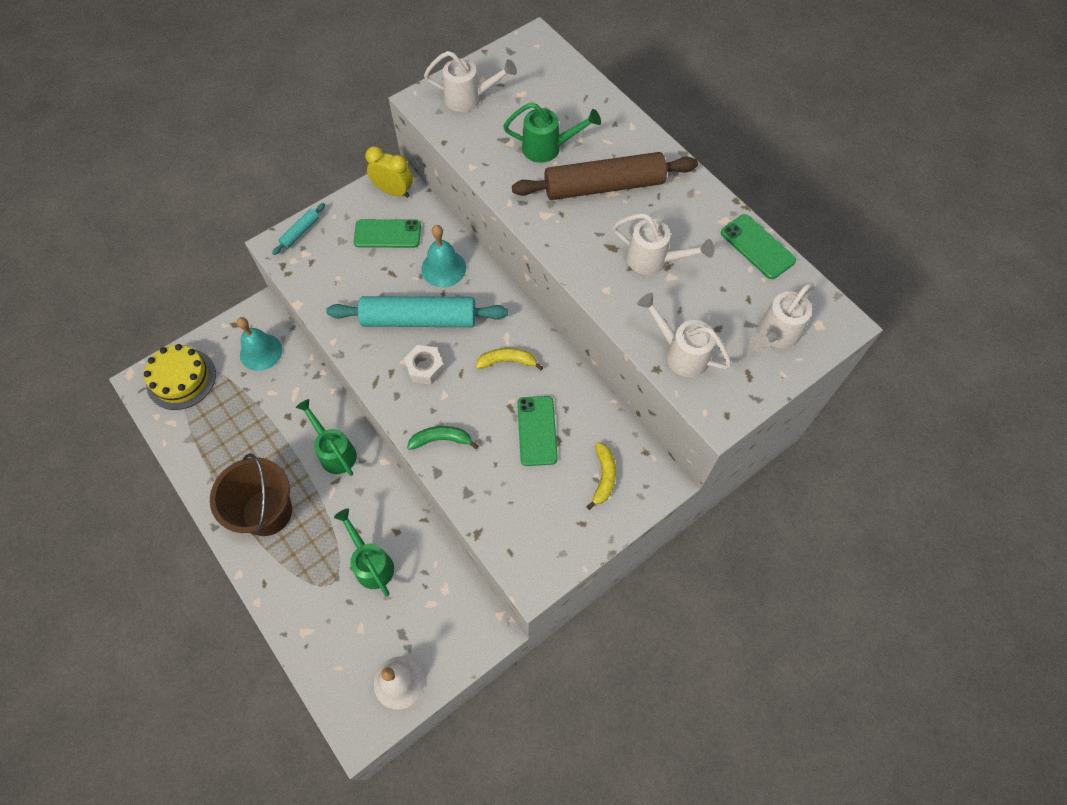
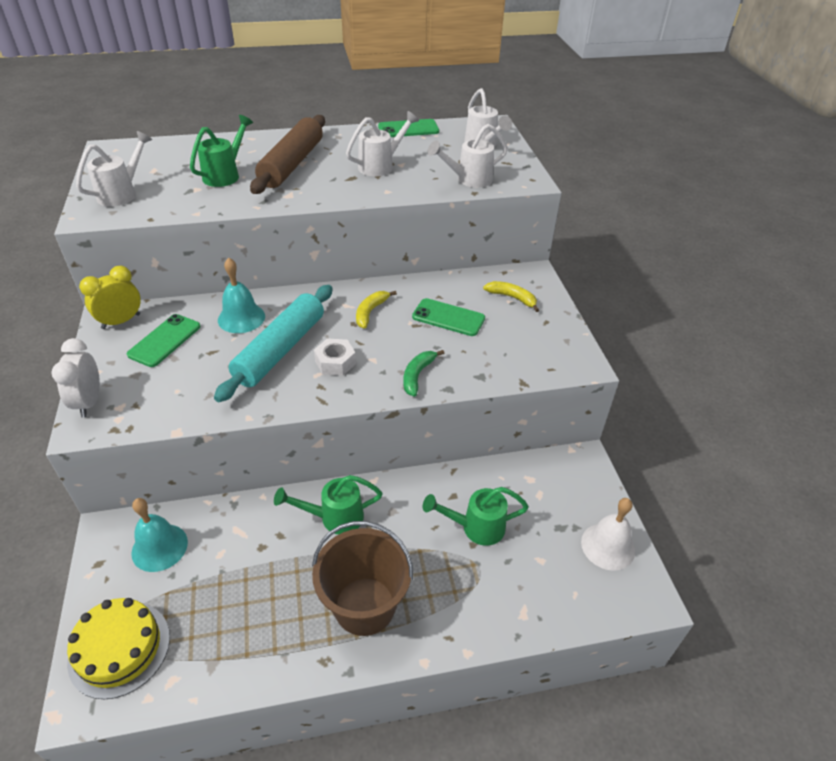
camera: 65 degrees left, 20 degrees down
(300, 232) = (89, 402): turquoise rolling pin -> white clock

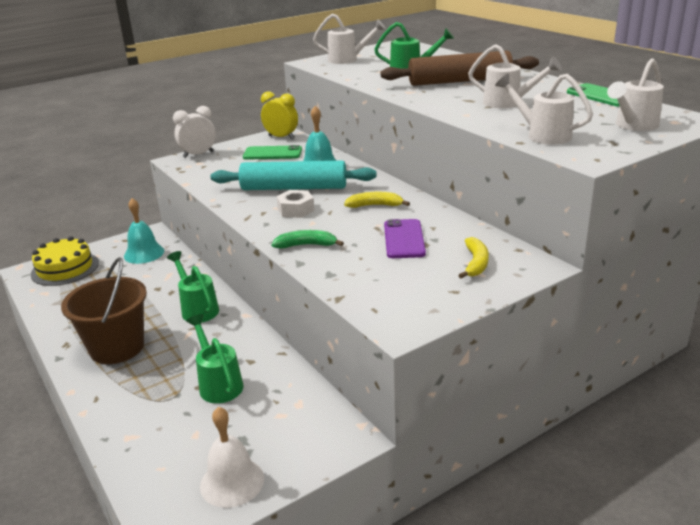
camera: 70 degrees right, 15 degrees down
(448, 318) = (404, 239): green phone -> purple phone

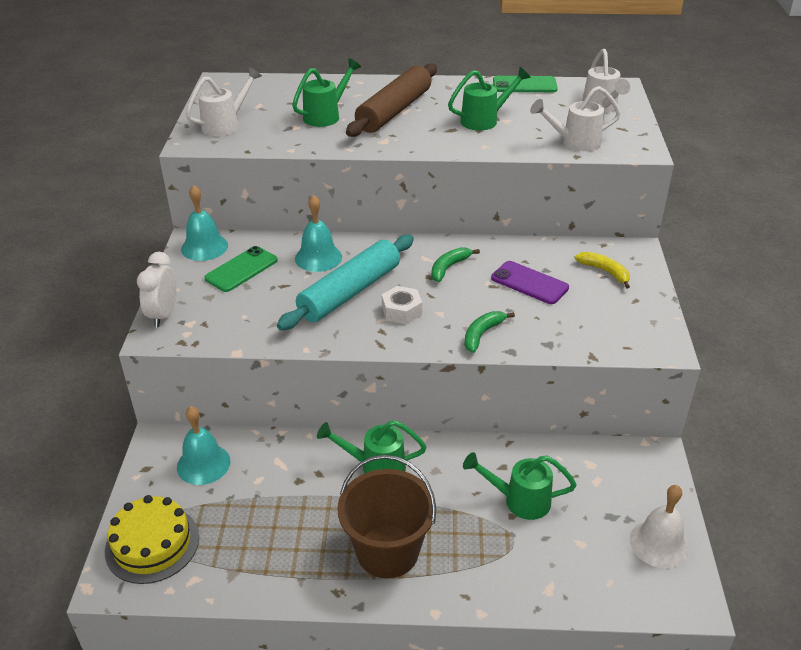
camera: 55 degrees left, 10 degrees up
(281, 137) = (204, 247): yellow clock -> turquoise bell
(375, 205) = (448, 268): yellow banana -> green banana
(508, 103) = (485, 120): white watering can -> green watering can

